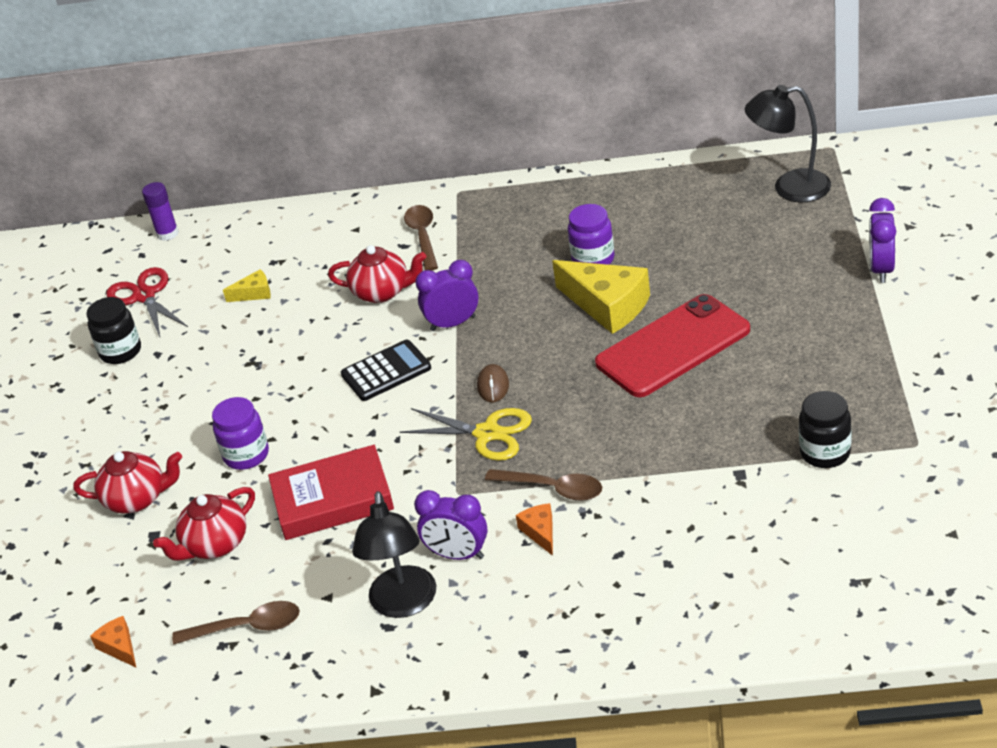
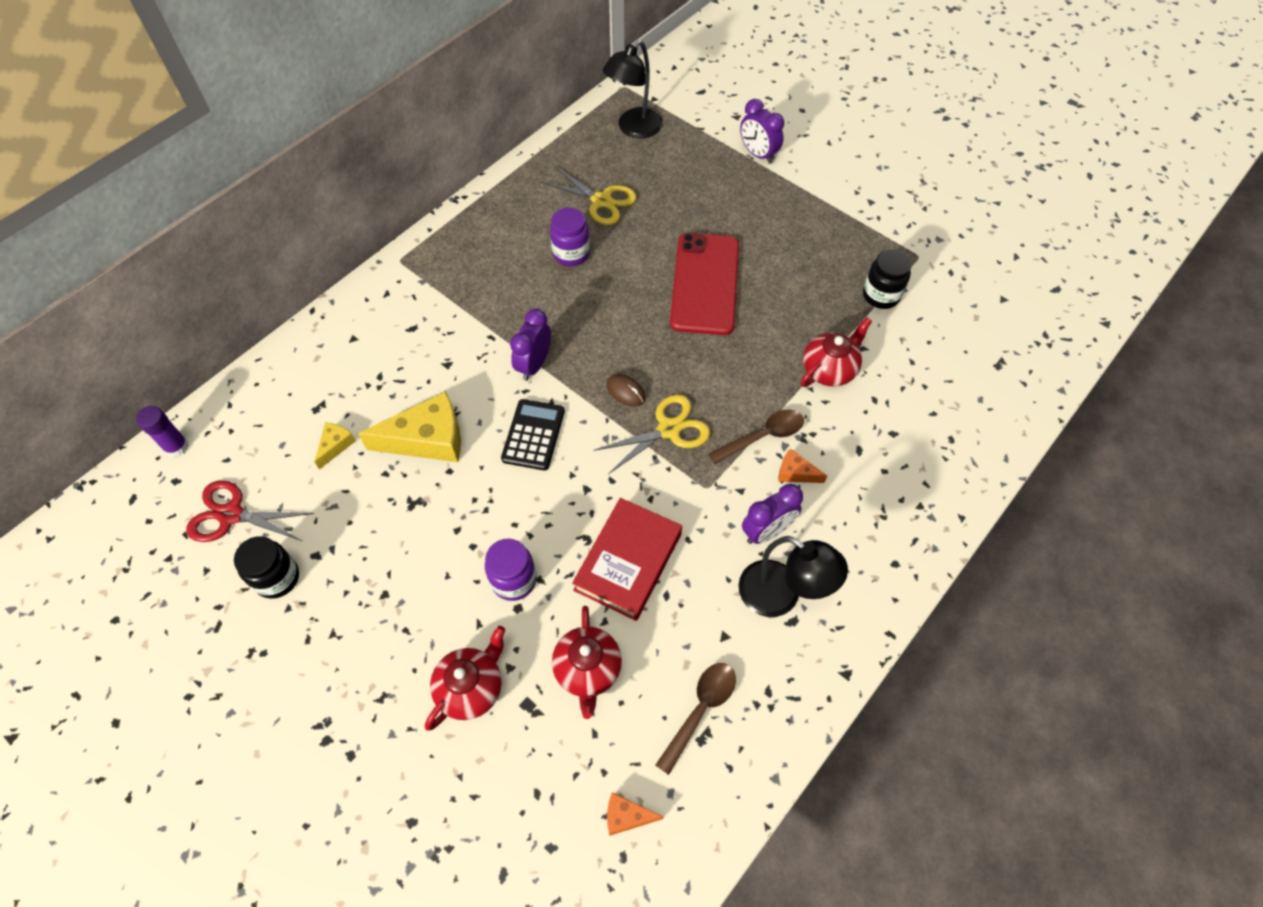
camera: 55 degrees left, 20 degrees up
(382, 292) = (445, 375): red teapot -> red teapot (829, 369)
(423, 236) = (418, 312): brown spoon -> none
(607, 305) = (625, 281): yellow cheese -> yellow cheese (427, 439)
(676, 232) = (601, 201): none -> yellow scissors

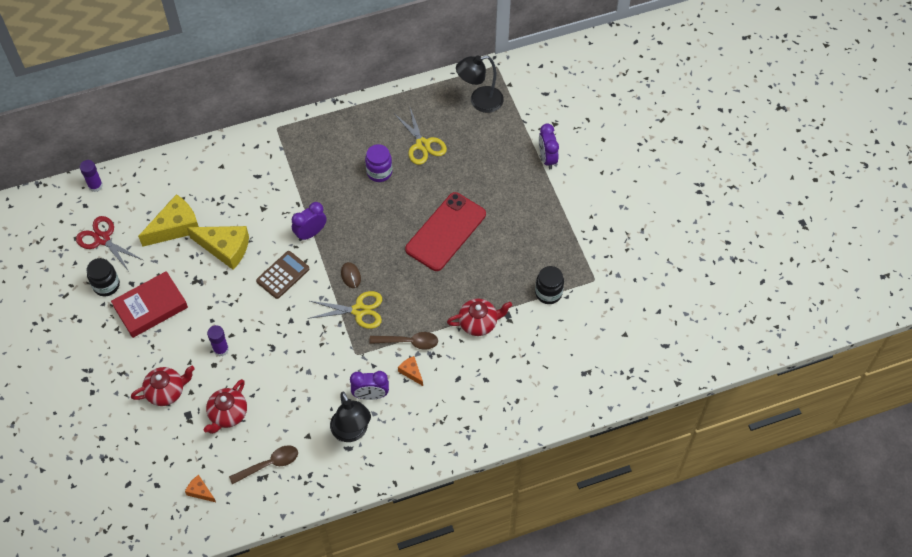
camera: 30 degrees right, 0 degrees up
(335, 446) = (175, 227): yellow cheese -> yellow cheese, size x2.08
(514, 580) = (221, 349): purple jar -> purple glue stick
(533, 435) = (283, 275): black calculator -> brown calculator
(628, 562) = (285, 371): red book -> red book (150, 307)

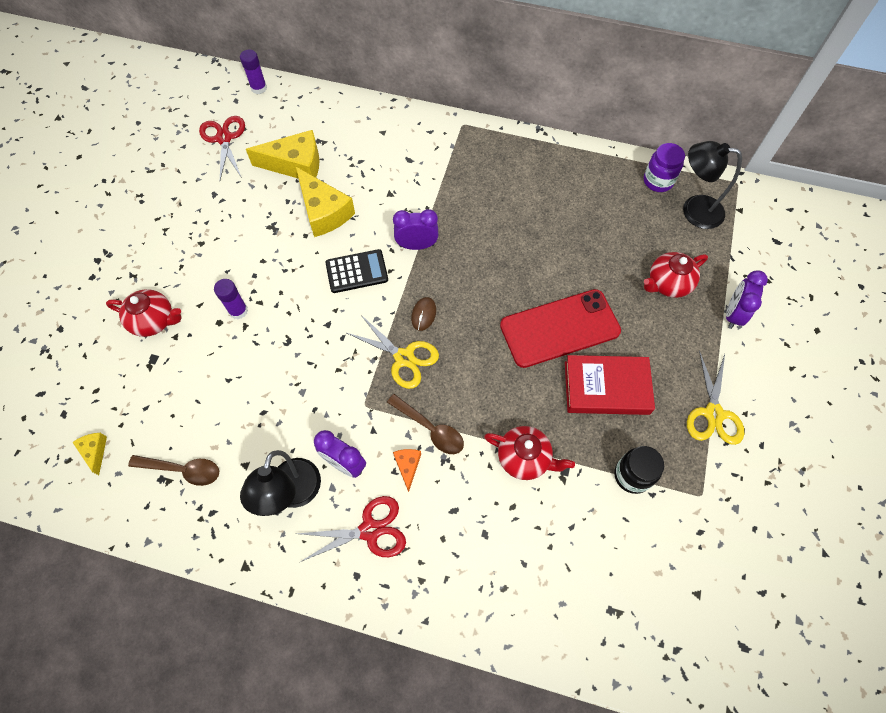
camera: 35 degrees right, 5 degrees up
(106, 285) = (191, 183): black jar -> none
(150, 307) = (211, 227): red book -> red book (606, 388)
(200, 491) = (95, 451): orange cheese -> yellow cheese
(228, 414) = (189, 384): red teapot -> red teapot (668, 284)
(283, 275) = (357, 271): brown calculator -> black calculator
(379, 172) = (533, 223): purple jar -> purple jar (658, 181)
(416, 421) = (370, 530): none -> red scissors
(422, 144) = (599, 221): yellow scissors -> yellow scissors (713, 414)

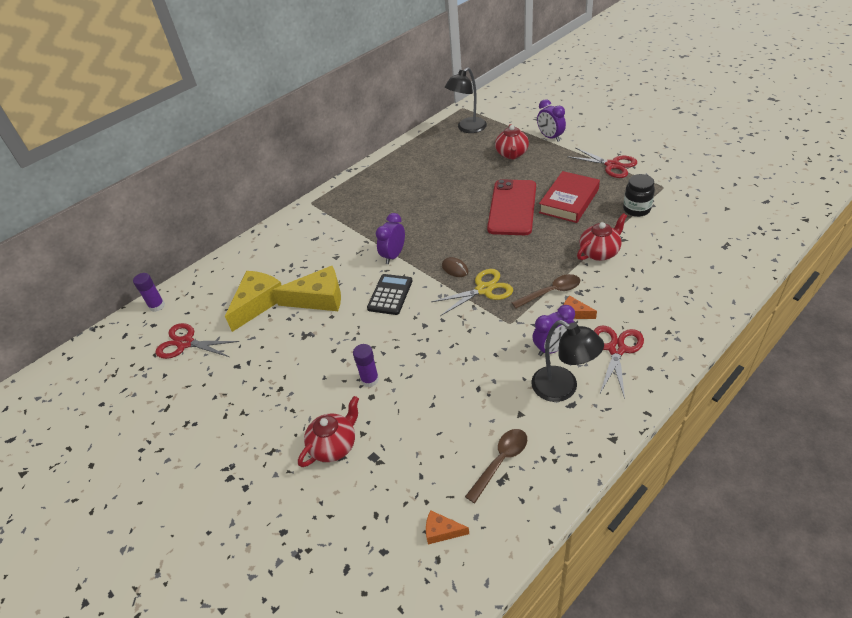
camera: 55 degrees left, 20 degrees down
(95, 451) = (442, 531): yellow cheese -> orange cheese
(658, 181) = (435, 135): purple jar -> none
(713, 414) = (612, 165): yellow scissors -> red scissors

